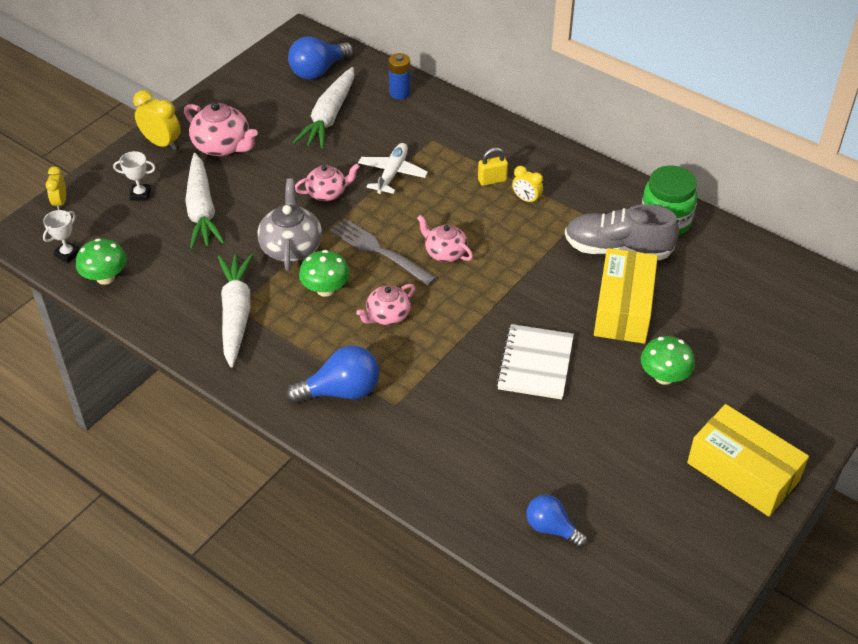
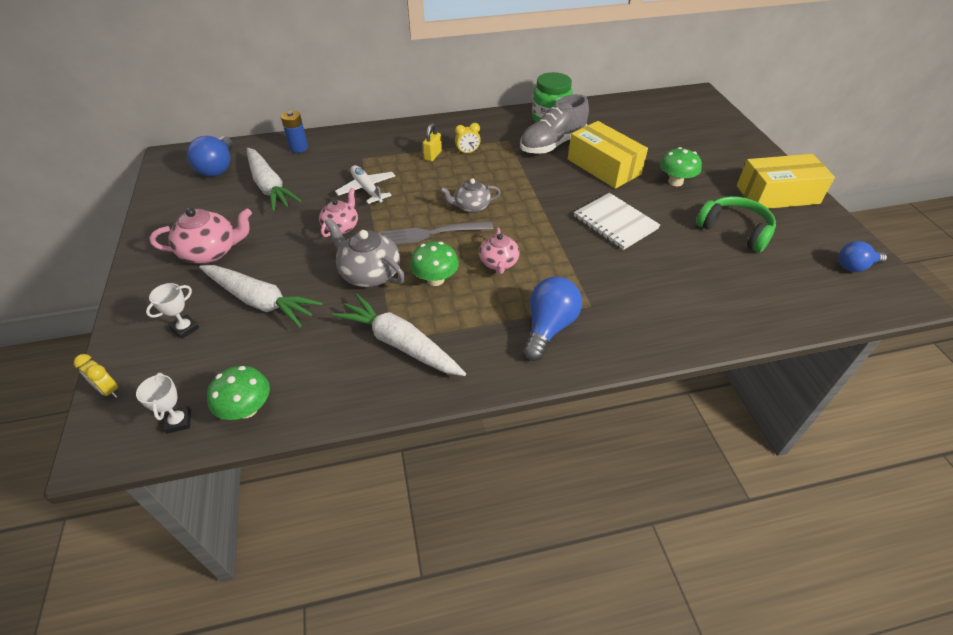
camera: 50 degrees left, 0 degrees up
(162, 143) = (151, 283): yellow clock -> none
(445, 253) = (471, 206): pink teapot -> grey teapot
(551, 528) = (772, 293): blue light bulb -> blue light bulb (855, 266)
(628, 461) = (735, 230): none -> green headphones

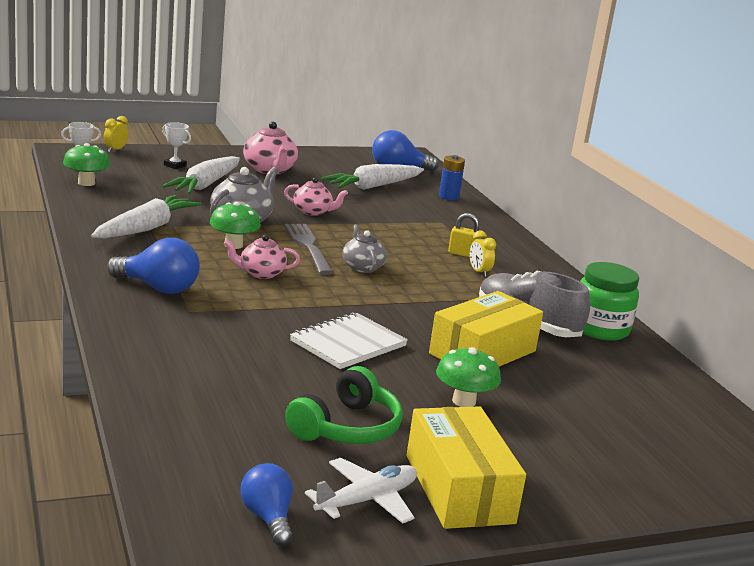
camera: 80 degrees right, 25 degrees down
(367, 189) = (381, 222): white plane -> white plane (367, 500)

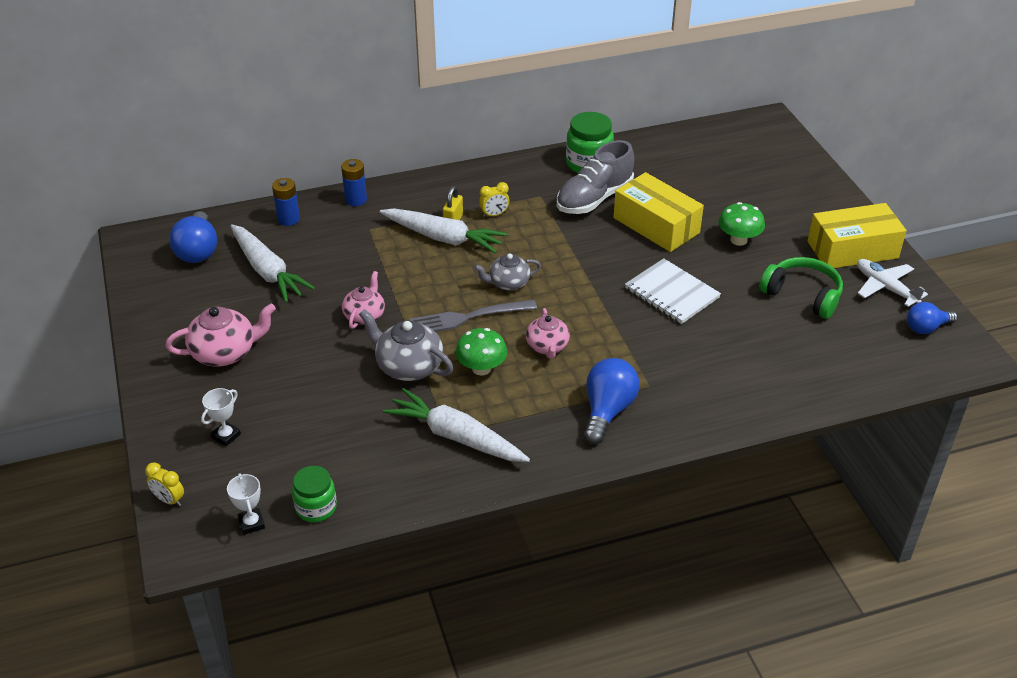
camera: 85 degrees left, 20 degrees up
(86, 183) = (316, 507): green mushroom -> green jar
(205, 185) = (297, 403): white carrot -> white carrot (443, 238)
(486, 220) = (356, 200): none -> blue battery

